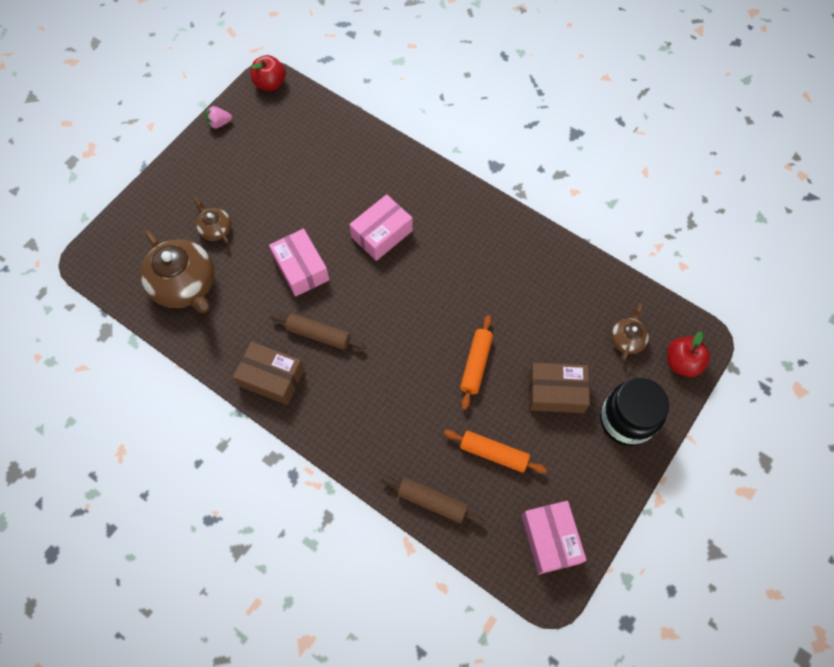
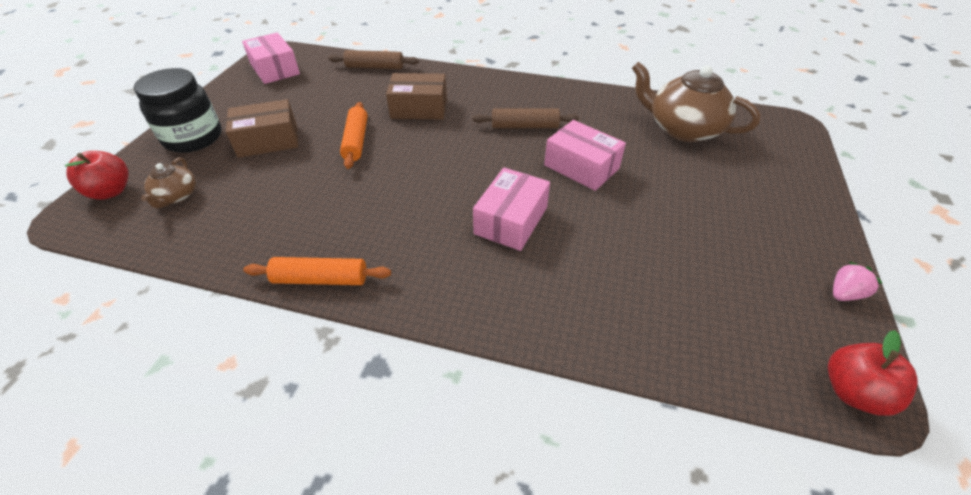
camera: 160 degrees right, 20 degrees down
(215, 229) = (705, 176): brown teapot -> none
(272, 377) = (546, 95): brown box -> brown box (419, 108)
(493, 453) = (328, 96): orange rolling pin -> orange rolling pin (320, 279)

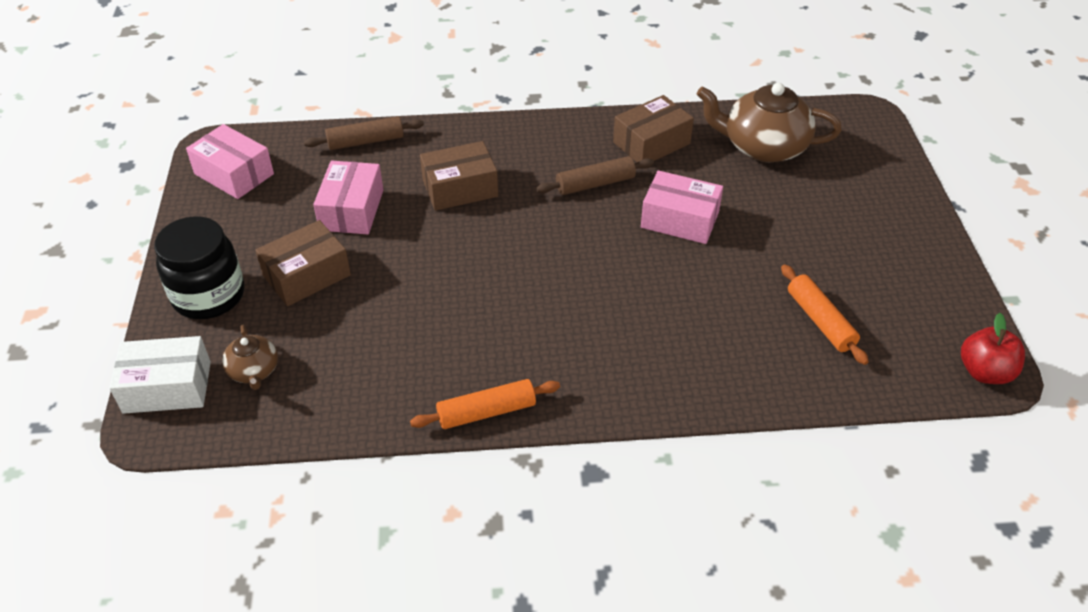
camera: 20 degrees left, 0 degrees up
(111, 191) = (167, 387): red apple -> white box
(356, 141) = (414, 250): orange rolling pin -> orange rolling pin (820, 321)
(511, 220) = (639, 299): pink box -> pink box (351, 210)
(587, 108) = (651, 143): none -> brown box
(844, 293) = (959, 289): pink strawberry -> none

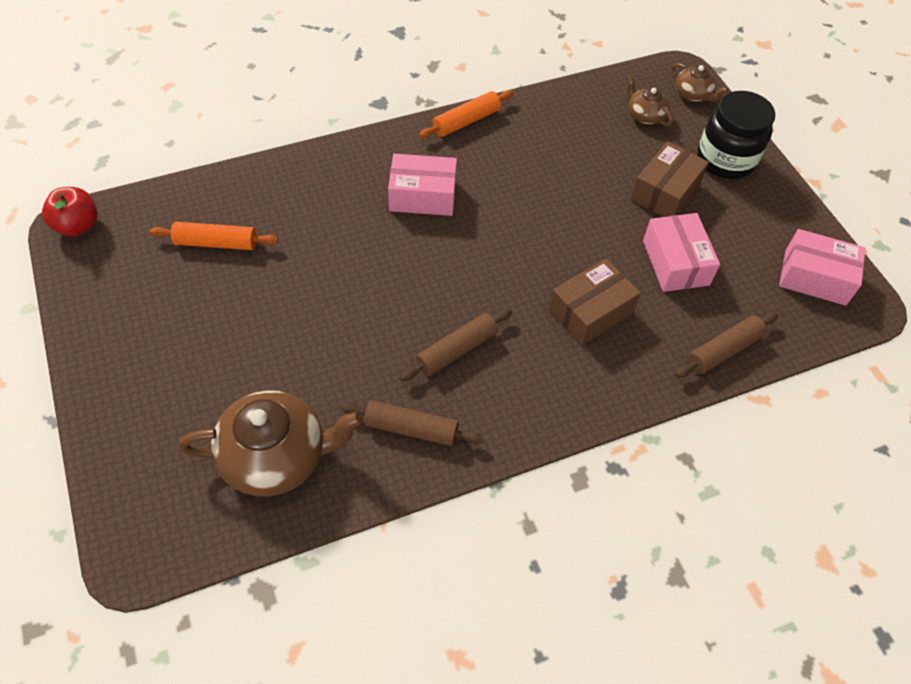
camera: 160 degrees right, 10 degrees up
(167, 387) = (693, 94): white box -> brown teapot
(651, 143) = (411, 428): brown box -> brown rolling pin
(680, 219) = (358, 324): pink box -> pink box (423, 196)
(820, 321) = (216, 243): orange rolling pin -> orange rolling pin turned 45 degrees counterclockwise

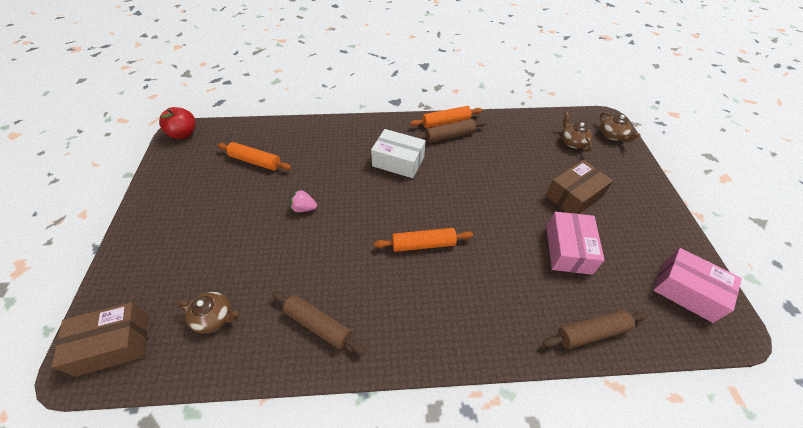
camera: 20 degrees right, 5 degrees down
(276, 456) = (214, 317): brown teapot -> brown teapot, size x0.51
(322, 293) = (304, 208): none -> pink strawberry
(423, 196) = (398, 161): pink box -> white box
(456, 350) = (377, 273): brown rolling pin -> brown rolling pin (449, 136)
(500, 300) = (423, 244): none -> orange rolling pin
(590, 311) = (489, 270): brown box -> brown box (113, 344)
(725, 159) = (627, 184): black jar -> none

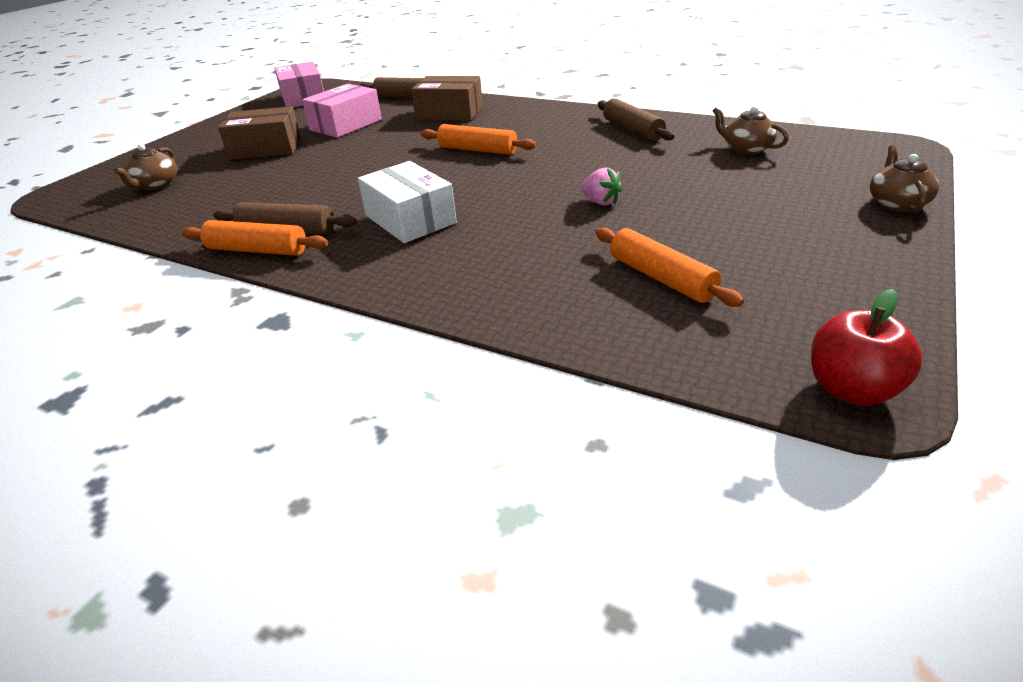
camera: 145 degrees left, 15 degrees down
(113, 344) = (866, 152): brown box -> brown box (449, 113)
(612, 135) = (99, 180): brown teapot -> brown teapot (896, 203)

